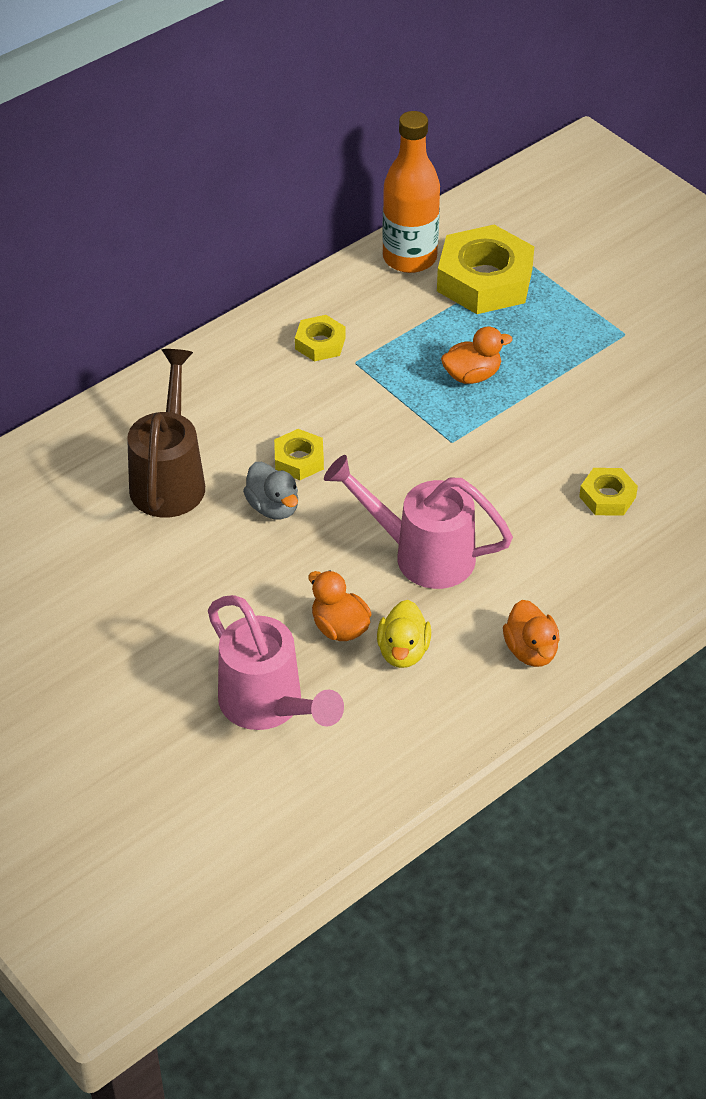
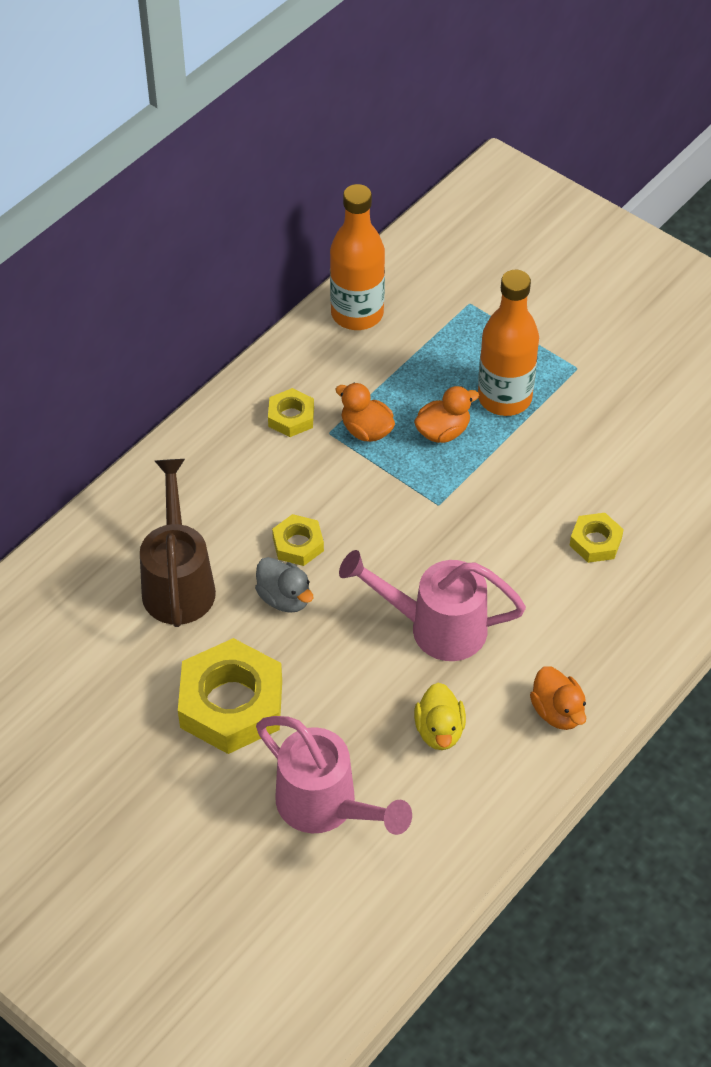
camera: 10 degrees left, 5 degrees up
(339, 627) = (375, 715): orange duck -> orange duck (366, 430)
(484, 280) = (433, 328): yellow nut -> yellow nut (231, 704)
(543, 352) = (504, 398): none -> orange bottle

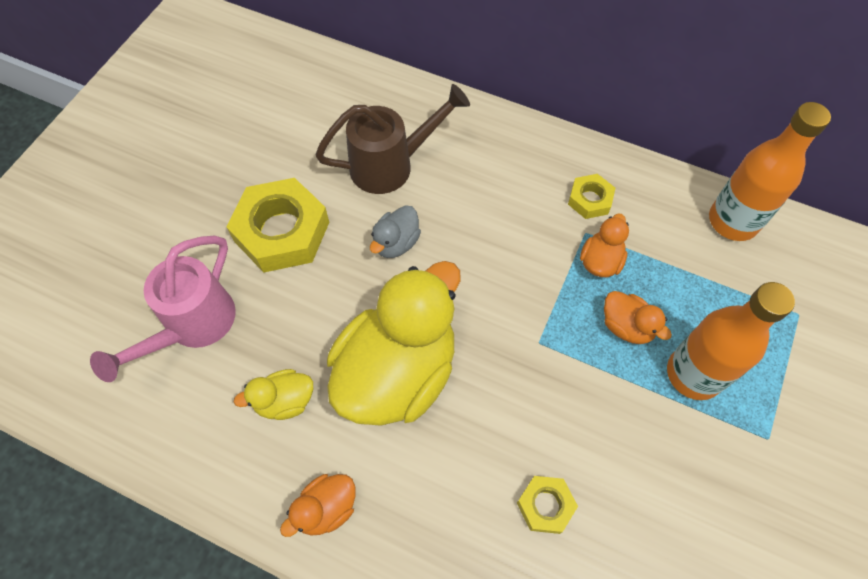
camera: 75 degrees right, 10 degrees up
(298, 544) = (455, 239): yellow nut -> none
(436, 627) = (397, 372): pink watering can -> yellow duck

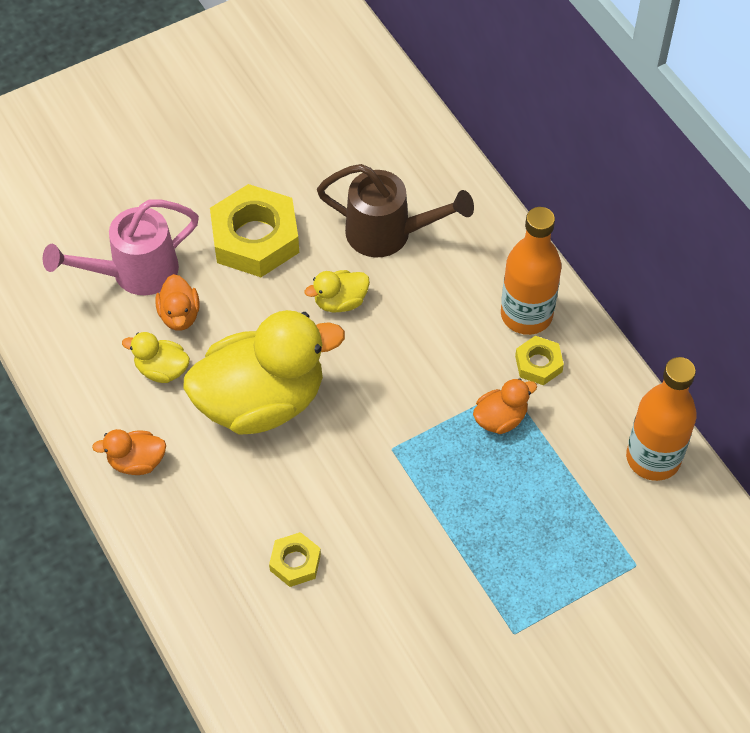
camera: 35 degrees right, 5 degrees down
(396, 243) = (340, 302): grey duck -> yellow duck
(626, 326) = (475, 481): orange duck -> orange duck (179, 315)
(694, 374) = (498, 550): orange bottle -> orange bottle (526, 315)

